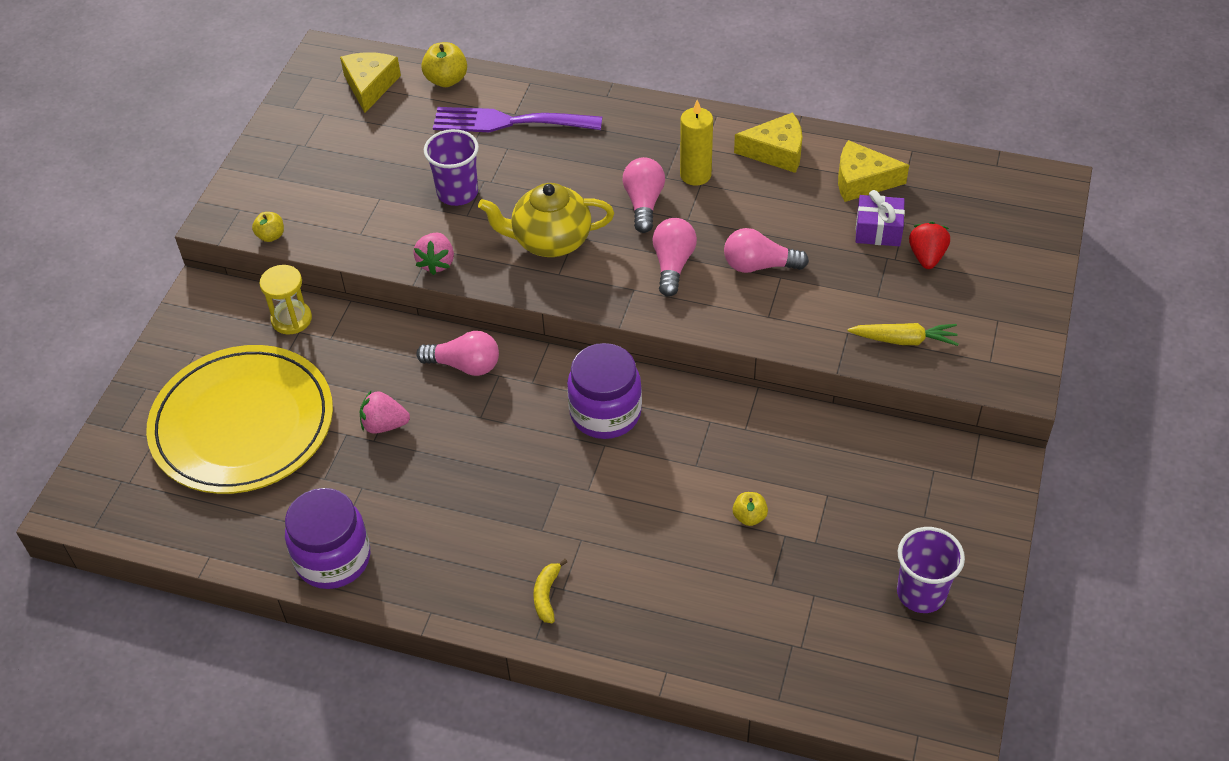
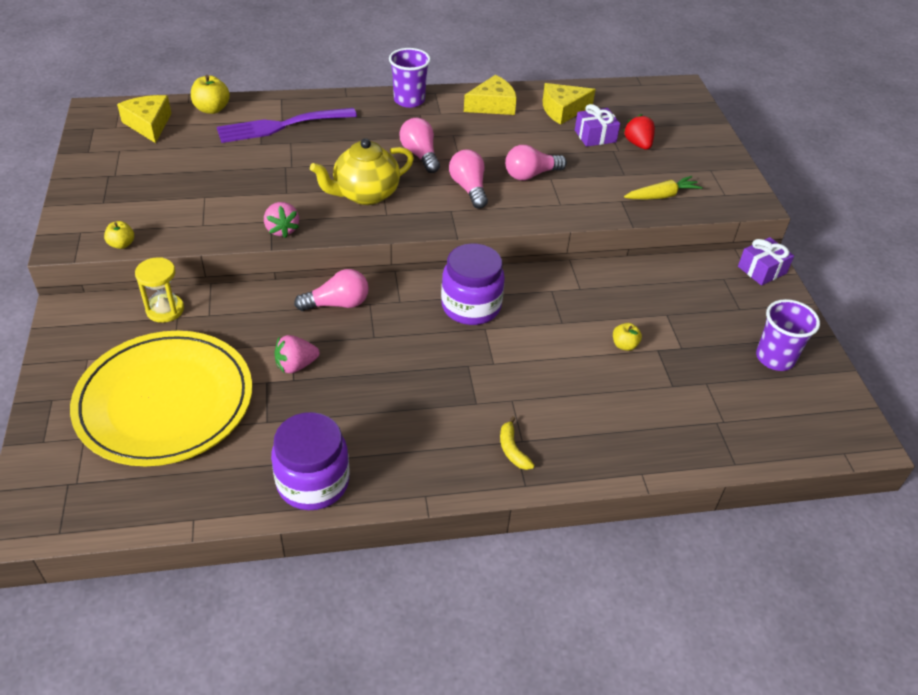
camera: 30 degrees left, 5 degrees down
(457, 193) = (269, 179): purple cup -> purple cup (409, 100)
(695, 175) = (445, 130): yellow candle -> none
(993, 474) = (762, 270): none -> purple gift

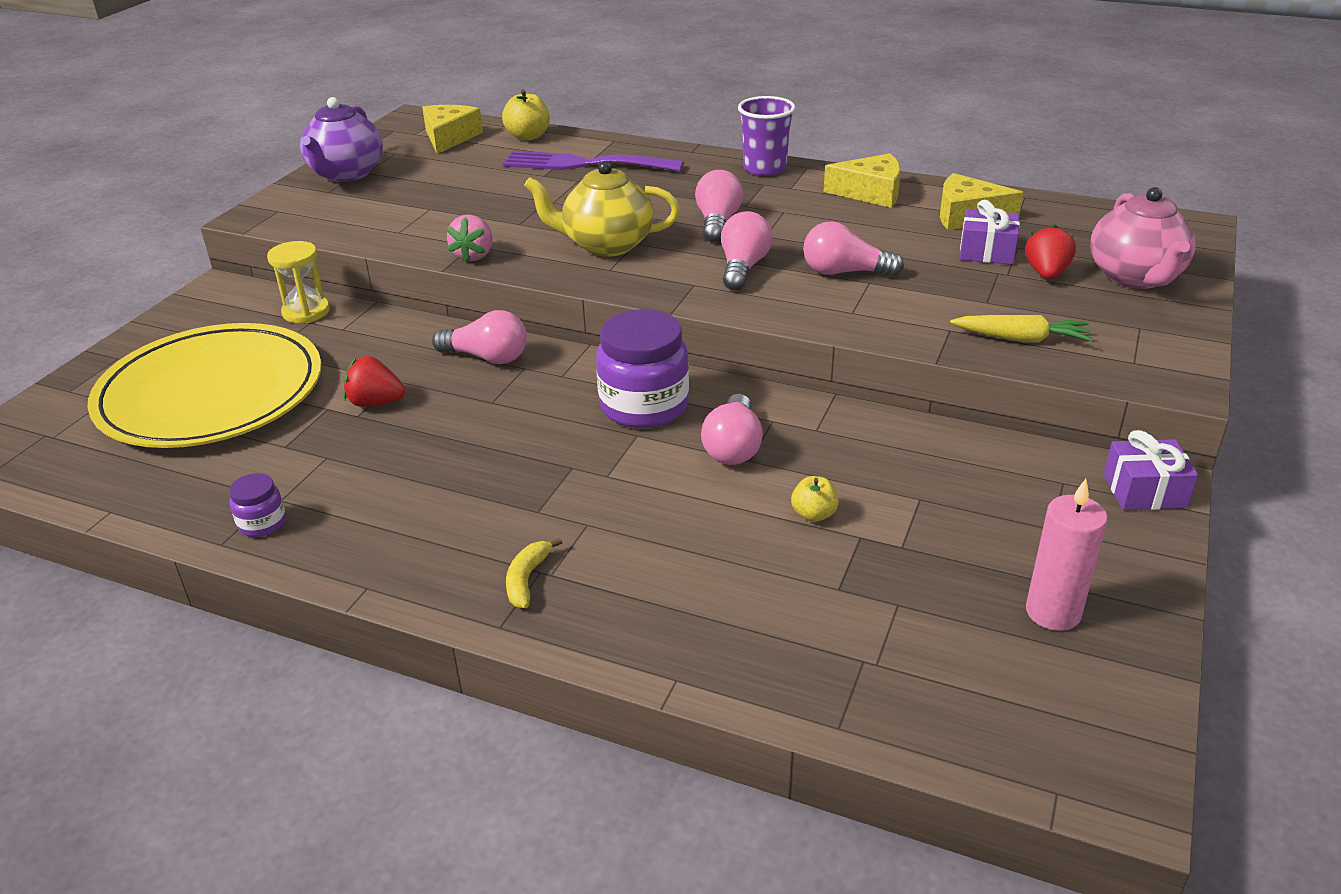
camera: 35 degrees right, 10 degrees down
(100, 181) = (346, 174): none -> purple teapot
(122, 244) = (302, 230): yellow apple -> none
(296, 365) = (375, 402): pink strawberry -> red strawberry
(313, 482) = (262, 523): purple jar -> purple jar, size x0.47
(546, 317) = (733, 447): none -> pink light bulb
(683, 134) = (1135, 277): none -> pink teapot
(775, 358) = (1053, 612): purple cup -> pink candle

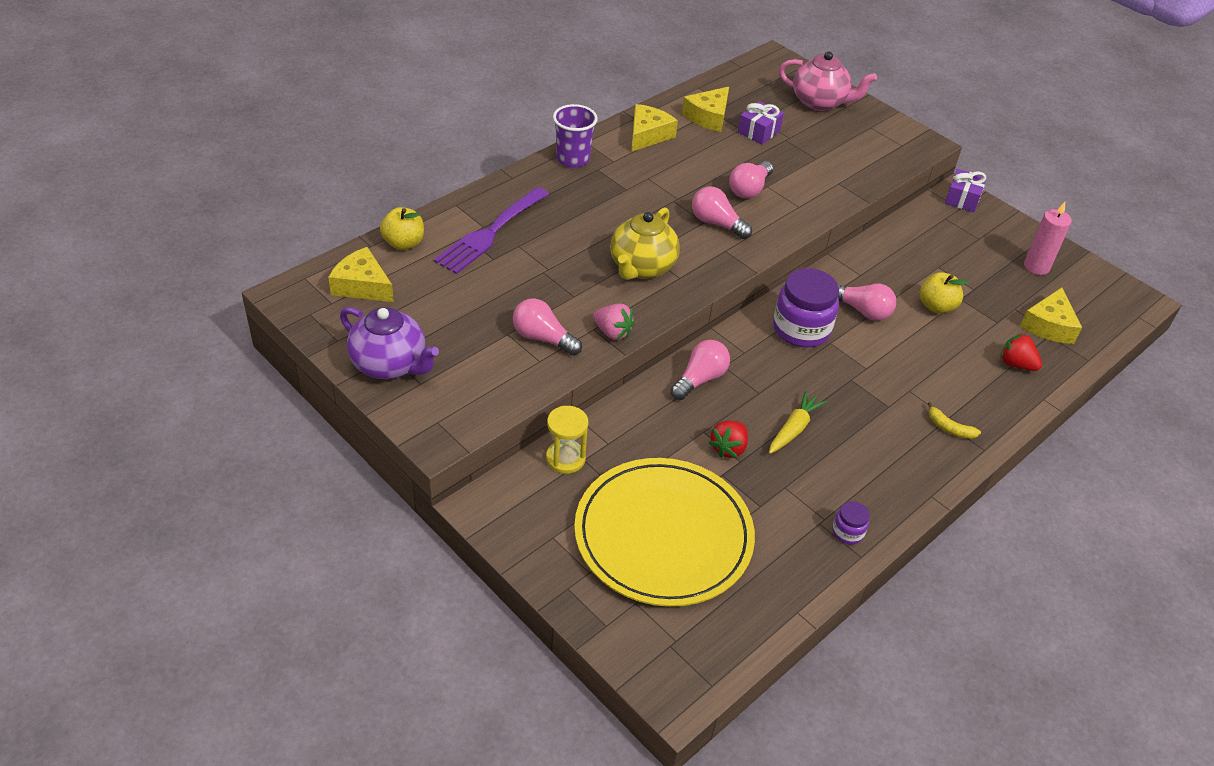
camera: 70 degrees left, 10 degrees up
(717, 222) = (643, 209): pink light bulb -> pink light bulb (543, 338)
(814, 514) = (936, 306): yellow apple -> yellow apple, size x1.59
(891, 656) = (1049, 325): none -> yellow cheese
(1020, 339) = (861, 166): yellow carrot -> yellow carrot (793, 429)
(1046, 273) = (797, 126): red strawberry -> red strawberry (1016, 364)

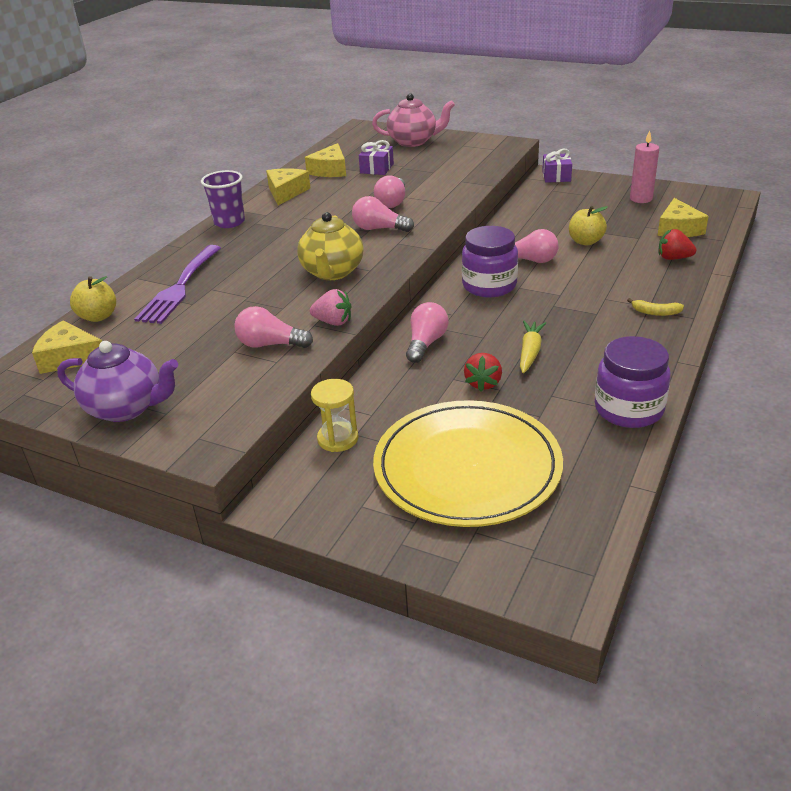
camera: 15 degrees left, 10 degrees down
(847, 532) = (628, 409): purple jar -> purple jar, size x2.11

